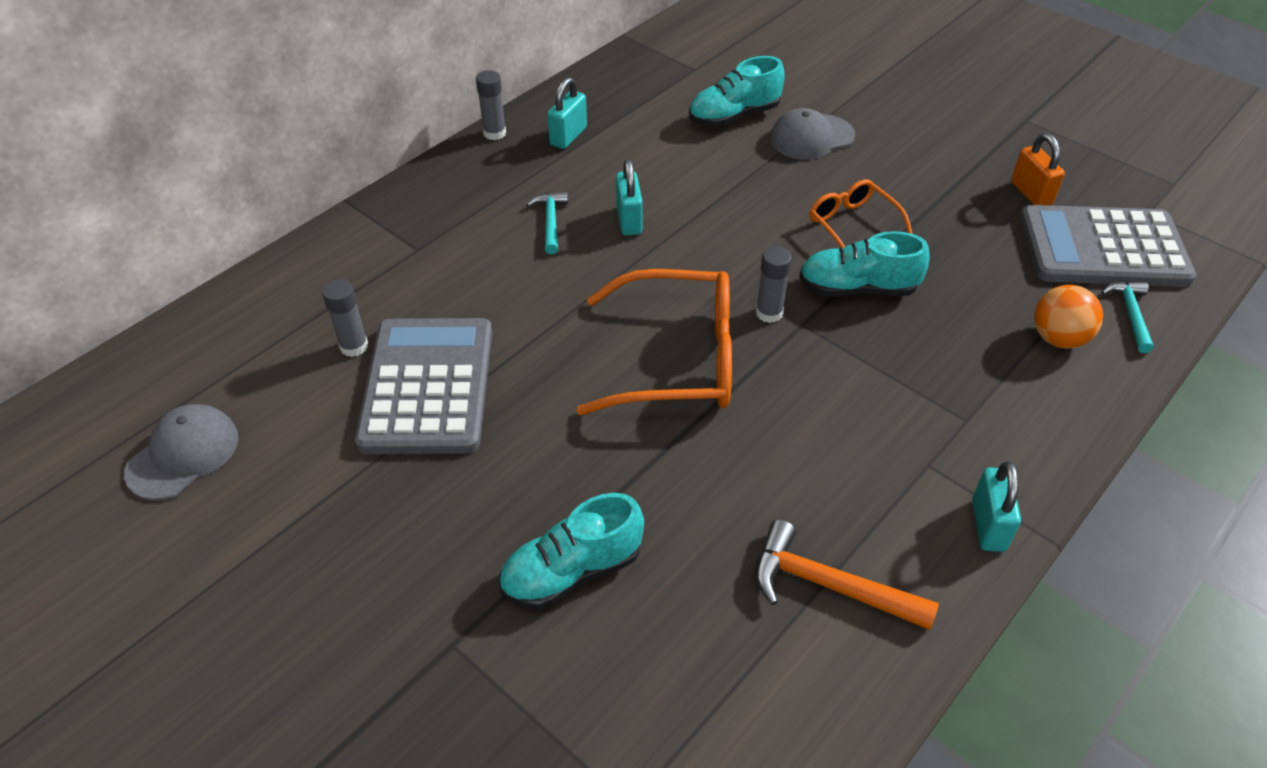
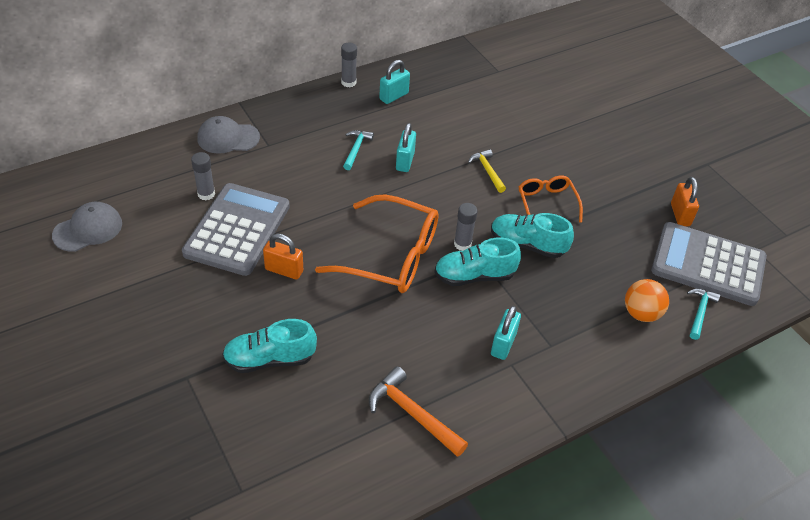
camera: 15 degrees right, 0 degrees up
(528, 426) = (284, 270): none -> orange padlock
(734, 116) = (507, 110): turquoise shoe -> turquoise shoe (474, 276)
(749, 203) = (487, 171): none -> yellow hammer
(811, 137) = (551, 138): grey cap -> grey cap (228, 138)
(988, 525) = (528, 410): turquoise padlock -> turquoise padlock (503, 344)

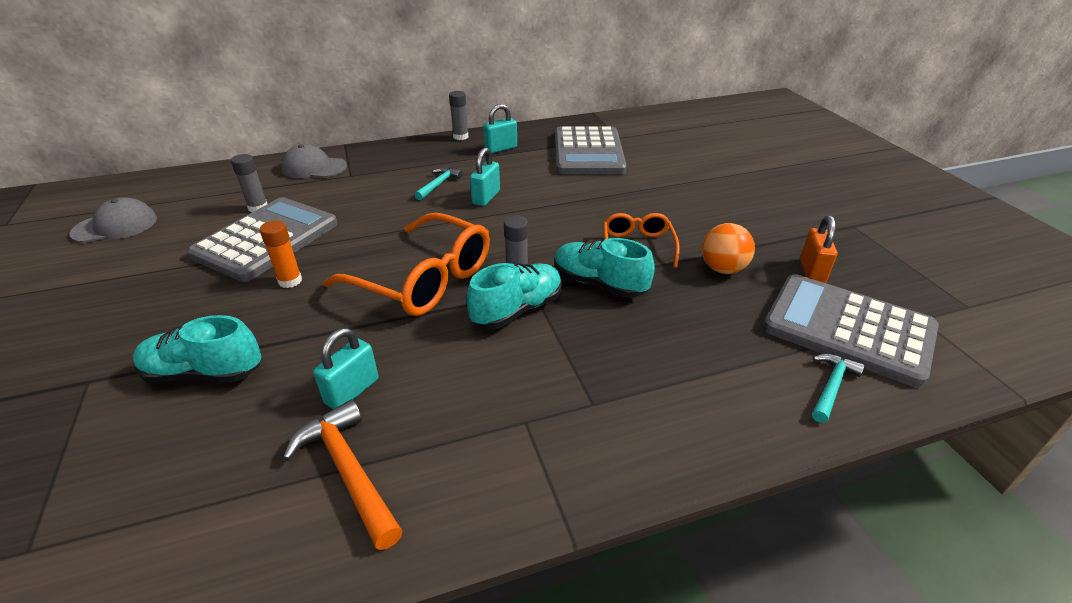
camera: 15 degrees right, 10 degrees down
(284, 270) = (290, 281): orange padlock -> orange glue stick
(474, 276) = (517, 309): turquoise shoe -> turquoise shoe turned 135 degrees clockwise
(476, 94) = (588, 152): none -> grey calculator
(487, 171) = (576, 212): yellow hammer -> none
(503, 344) = (524, 393): turquoise padlock -> turquoise padlock (352, 391)
(641, 313) = (739, 378): orange ball -> orange ball (722, 269)

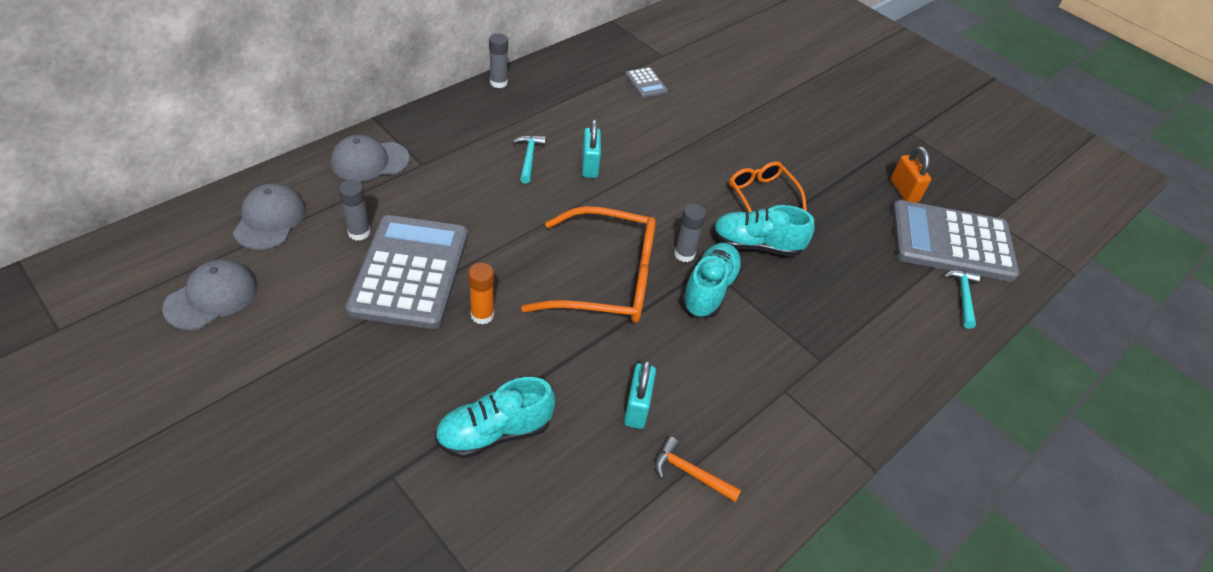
camera: 30 degrees left, 10 degrees up
(207, 189) = (270, 219): none -> grey cap
(348, 471) = (690, 473): orange hammer -> orange hammer, size x0.64
(501, 148) = (555, 93): turquoise padlock -> none
(588, 152) = (646, 83): grey calculator -> grey calculator, size x0.42
(722, 269) = (840, 204): orange ball -> none

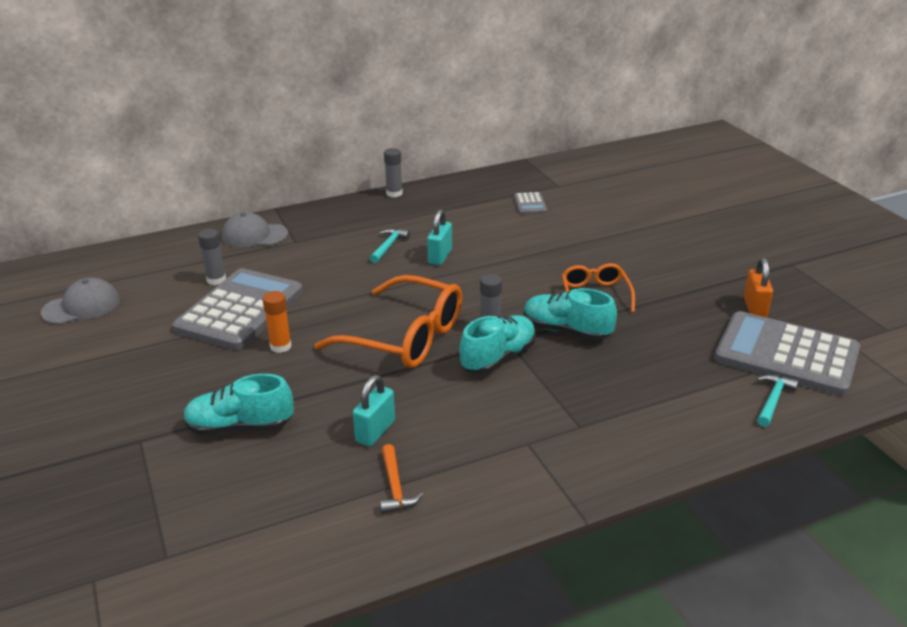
camera: 25 degrees right, 15 degrees down
(270, 219) = (154, 264): grey cap -> none
(690, 473) = (395, 487): orange hammer -> orange hammer turned 150 degrees counterclockwise

